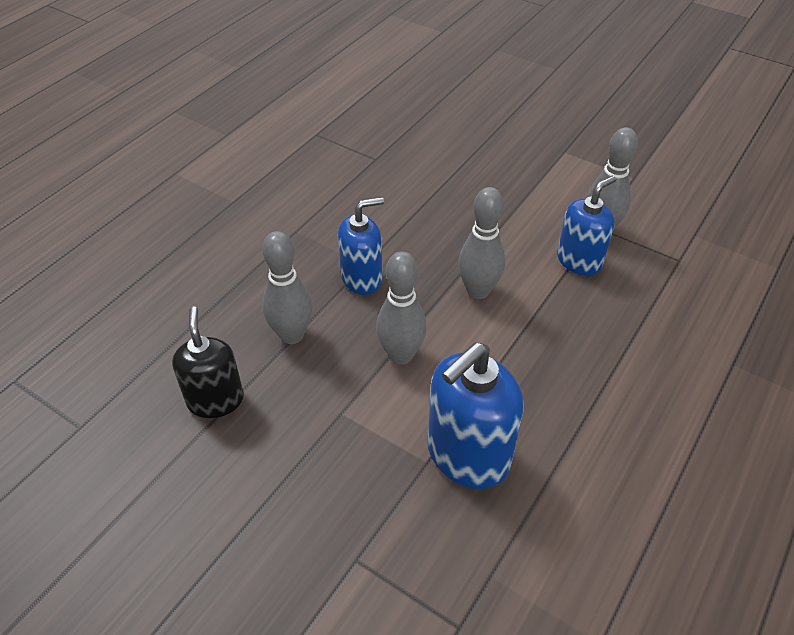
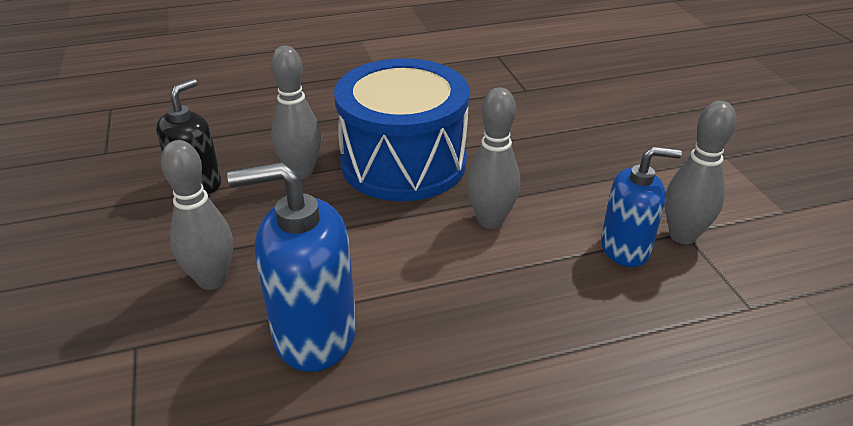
camera: 40 degrees right, 10 degrees down
(362, 278) = (403, 162): blue soap dispenser -> blue drum
(401, 355) = (362, 230): grey bowling pin -> grey bowling pin (212, 280)

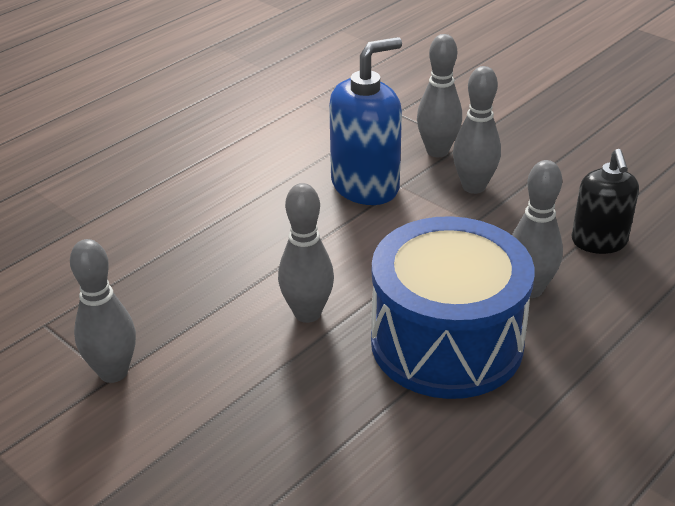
camera: 150 degrees right, 0 degrees up
(180, 348) = (437, 151): none -> grey bowling pin
(625, 248) = (167, 335): blue soap dispenser -> none

